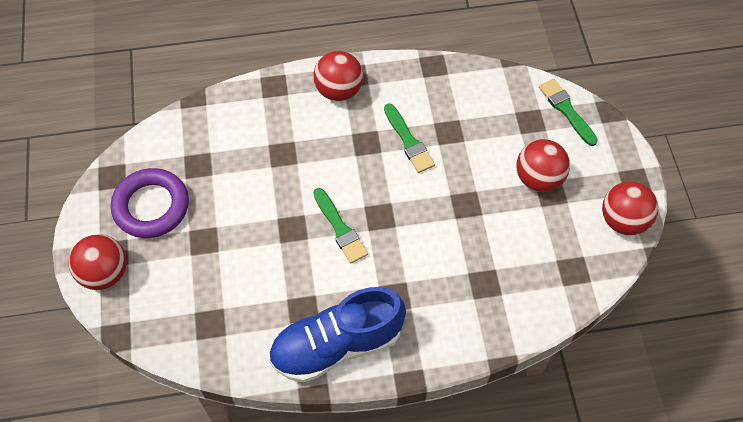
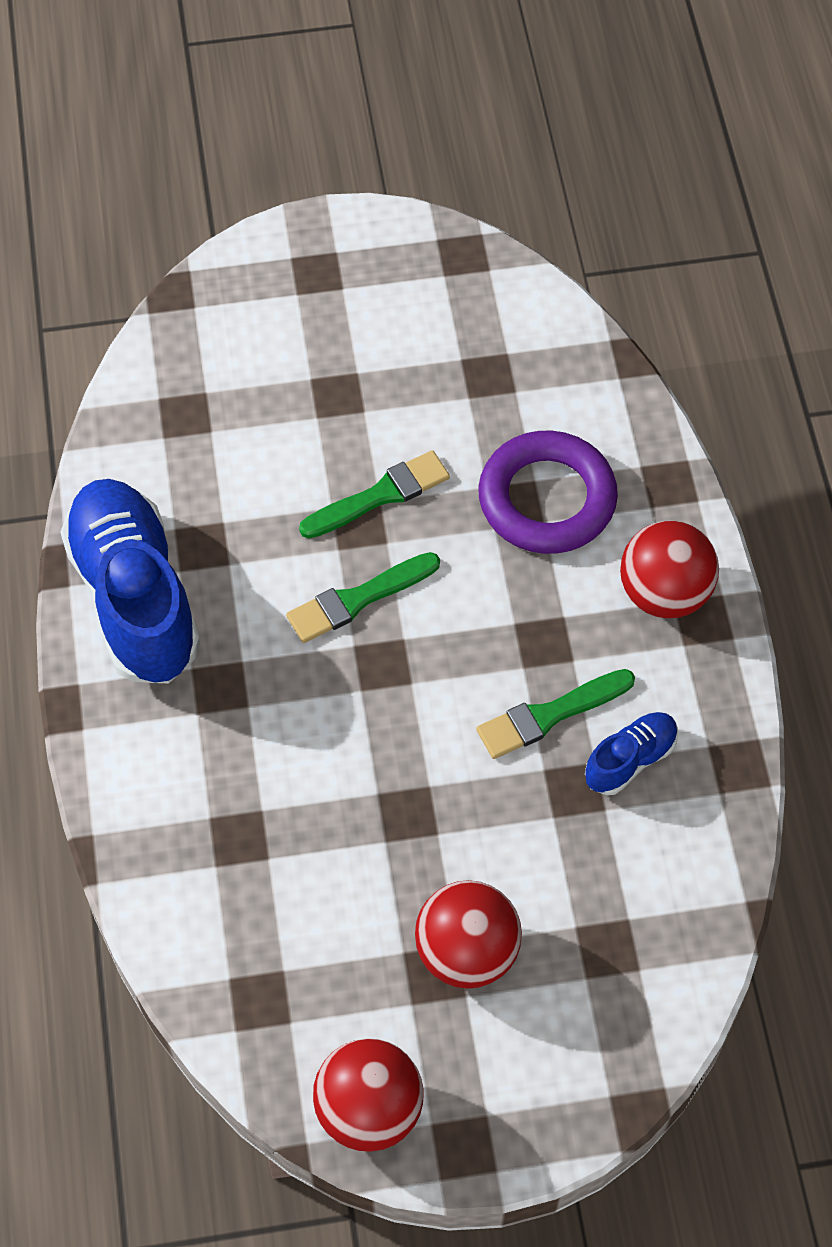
camera: 90 degrees right, 0 degrees up
(105, 273) = (281, 265): red ball -> none
(151, 206) = (404, 315): purple ring -> purple ring (547, 499)
(432, 108) = (630, 760): none -> blue shoe
(566, 110) = (639, 1024): green brush -> green brush (380, 495)

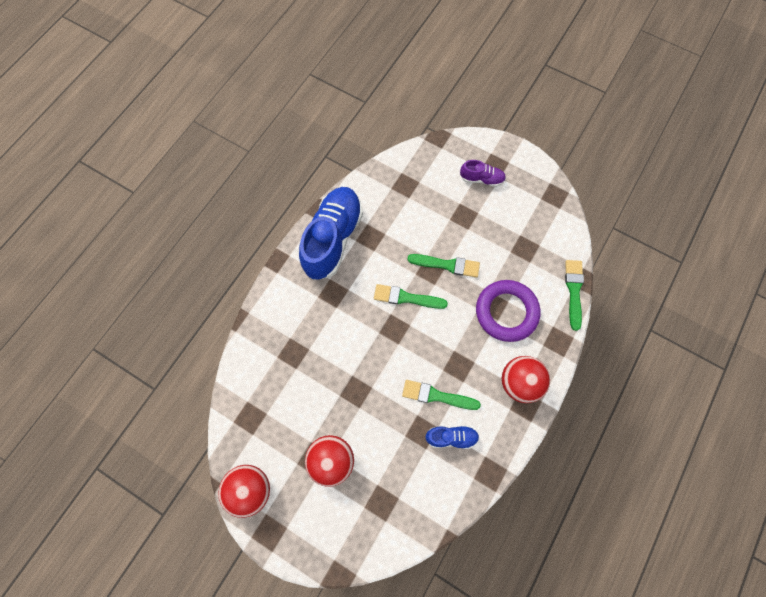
camera: 40 degrees right, 10 degrees up
(314, 312) = (481, 179): none -> purple shoe
(626, 386) = (574, 291): none -> green brush

